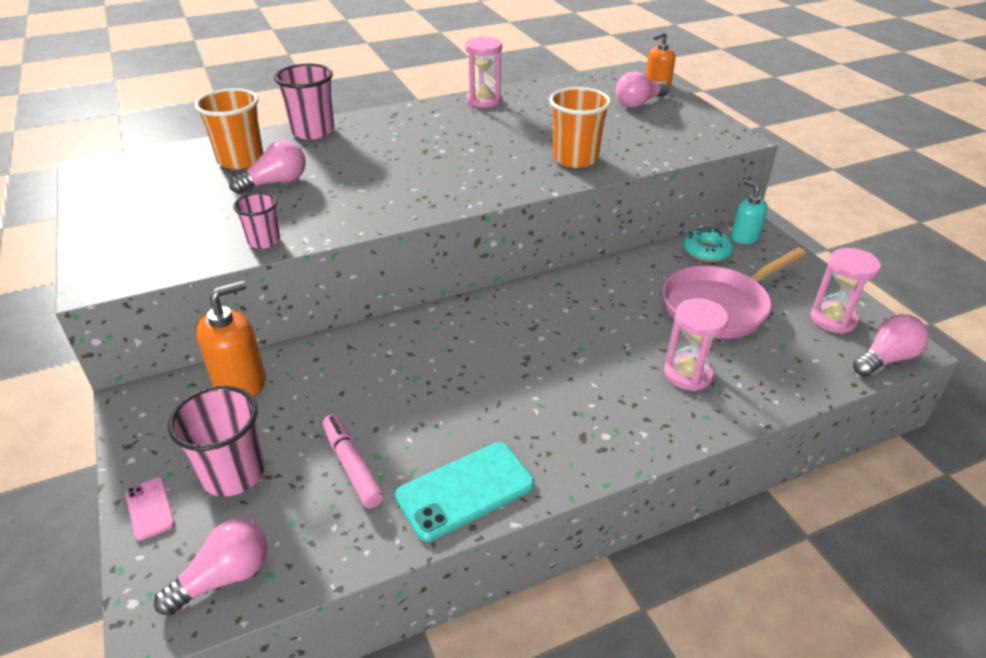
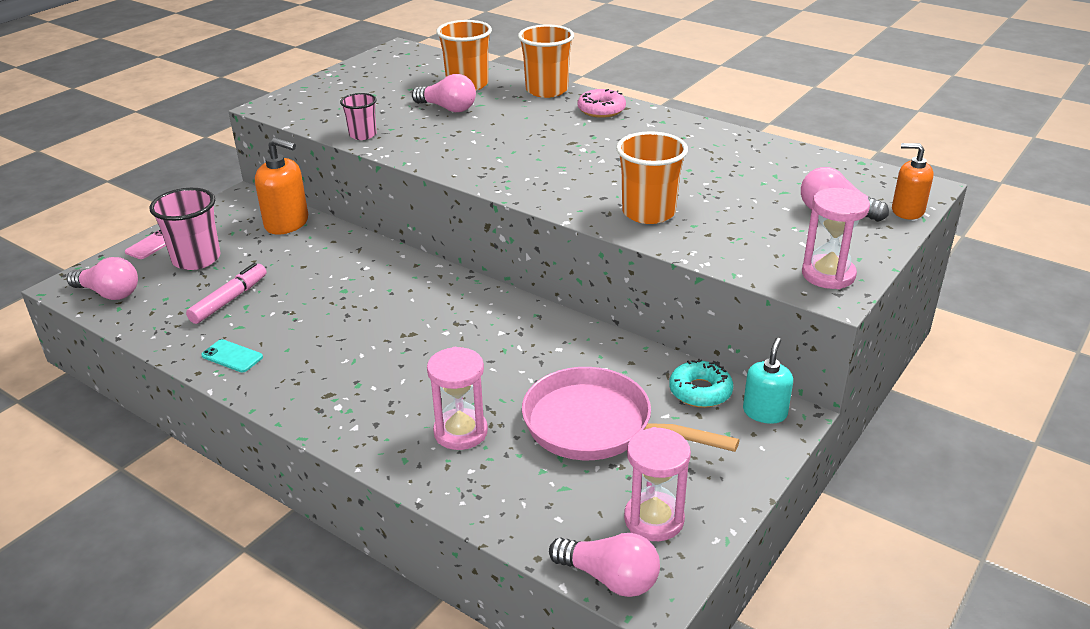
camera: 60 degrees right, 5 degrees down
(313, 131) = (546, 90): pink cup -> orange cup
(384, 123) = (601, 110): none -> pink donut
(465, 490) = (232, 356): turquoise phone -> turquoise phone, size x0.52
(484, 100) = (712, 135): pink hourglass -> pink hourglass (828, 275)

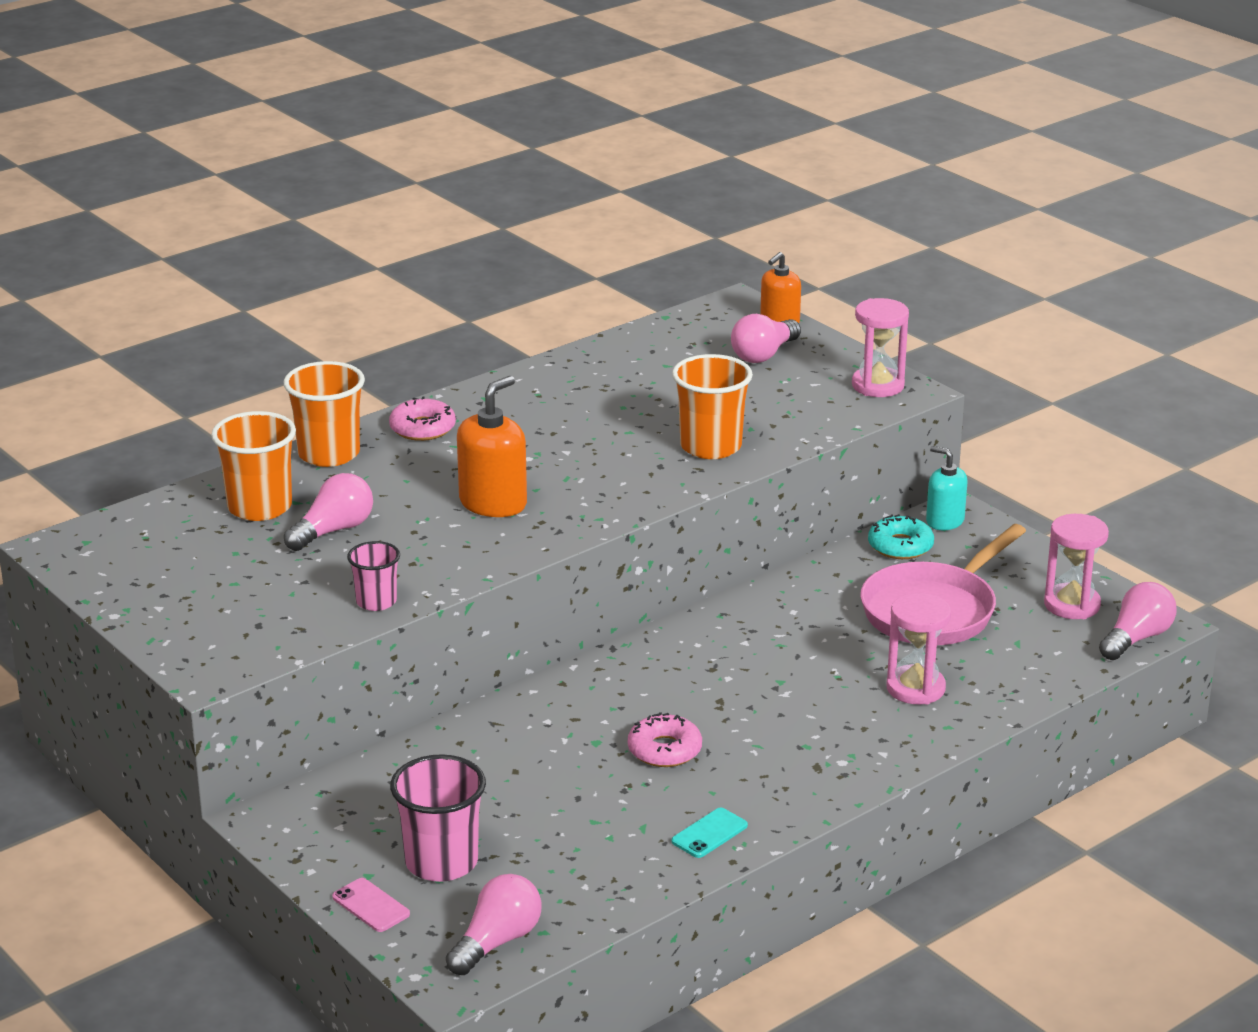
camera: 75 degrees left, 5 degrees down
(229, 300) = (572, 834): pink marker -> none
(287, 223) = (382, 779): orange soap dispenser -> orange soap dispenser (493, 503)
(338, 320) = (664, 750): none -> pink donut

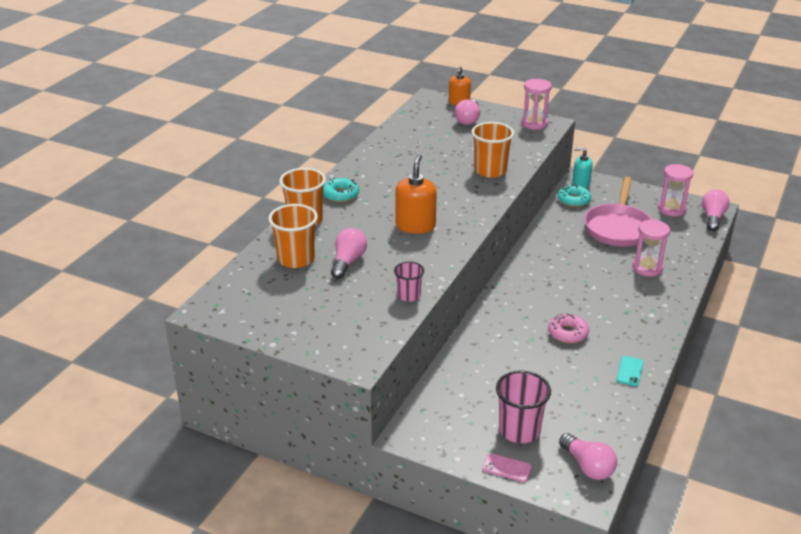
camera: 25 degrees left, 5 degrees up
(422, 428) = (340, 195): pink donut -> turquoise donut
(497, 942) = (587, 466): pink light bulb -> pink light bulb turned 135 degrees clockwise

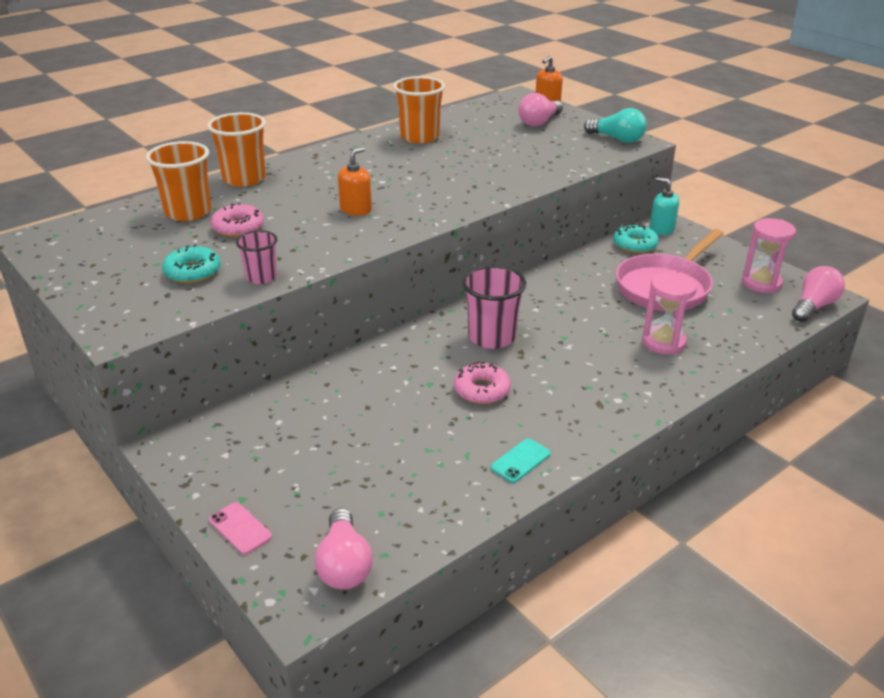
camera: 25 degrees right, 0 degrees up
(340, 195) = (311, 163): turquoise donut -> turquoise donut (193, 272)
(348, 262) = (238, 227): pink light bulb -> pink donut
(415, 226) = (356, 209): orange soap dispenser -> orange soap dispenser, size x0.66
(490, 171) = (509, 174): orange cup -> orange cup (419, 137)
(519, 430) = (303, 487): pink cup -> pink cup (492, 337)
(534, 123) = (617, 139): pink hourglass -> turquoise light bulb

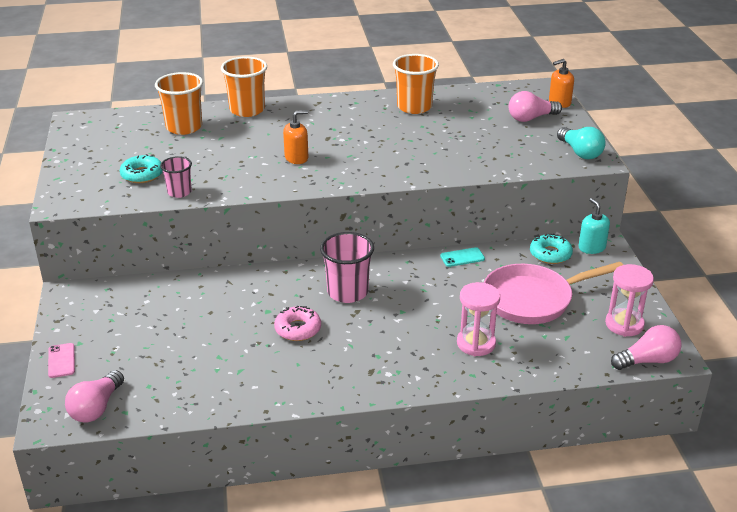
camera: 30 degrees right, 0 degrees up
(238, 227) = (203, 149): pink donut -> none
(520, 461) = (270, 389): turquoise phone -> turquoise phone (462, 257)

